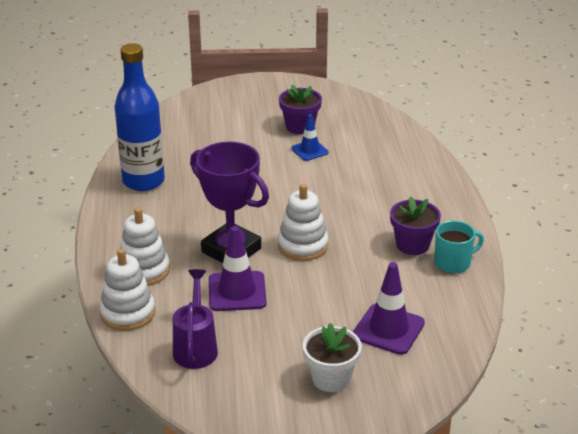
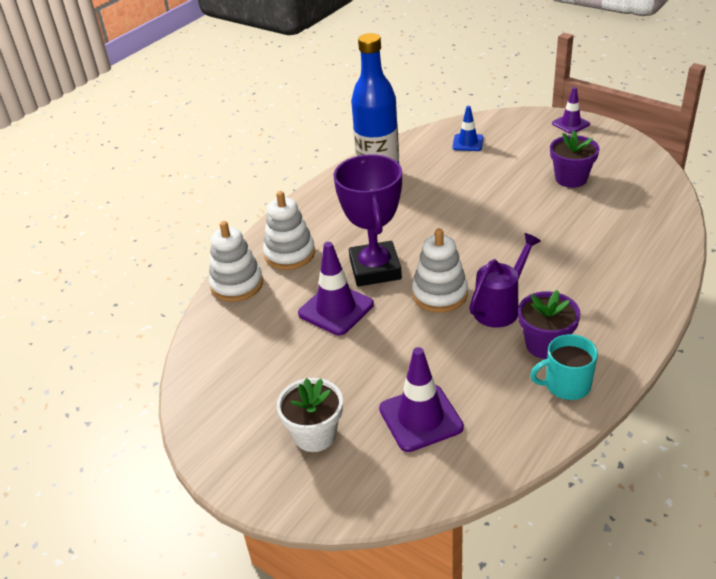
camera: 45 degrees right, 5 degrees up
(196, 347) = (248, 341): purple watering can -> purple watering can (500, 307)
(252, 86) = (570, 124): none -> purple traffic cone
(309, 150) = (553, 205): blue traffic cone -> blue traffic cone (468, 143)
(453, 263) = (566, 385): turquoise mug -> turquoise mug turned 150 degrees clockwise

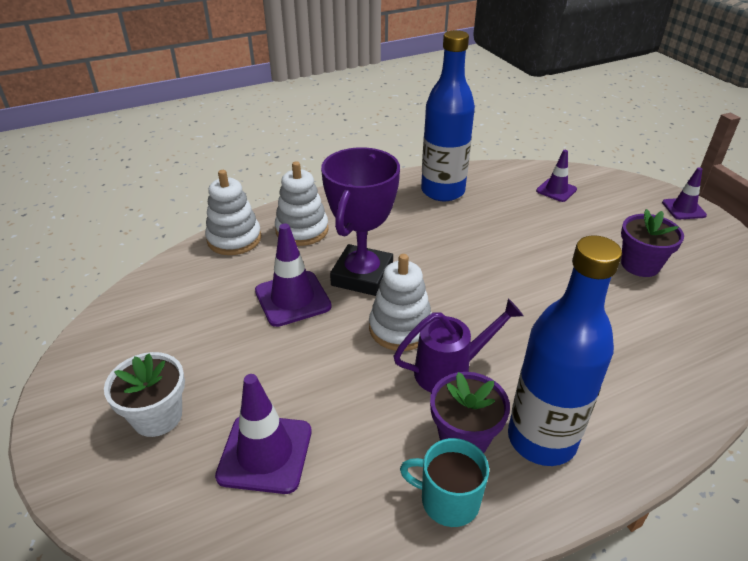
camera: 25 degrees right, 0 degrees up
(468, 143) = (556, 190): blue traffic cone -> purple traffic cone
(594, 322) = (541, 439): none -> blue bottle

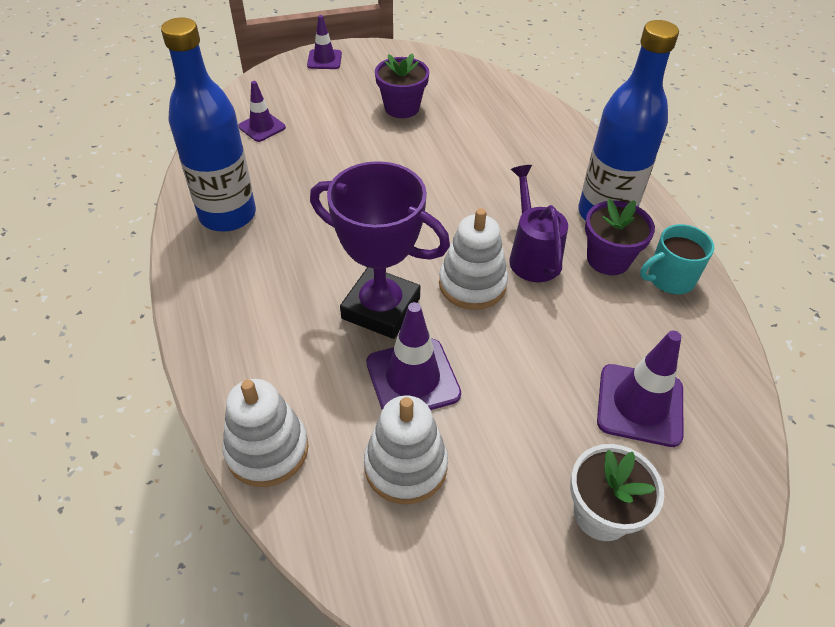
camera: 85 degrees left, 10 degrees up
(302, 230) = (269, 365): white stacking toy -> white stacking toy (405, 466)
(448, 500) = (669, 278): turquoise mug -> turquoise mug turned 45 degrees clockwise

